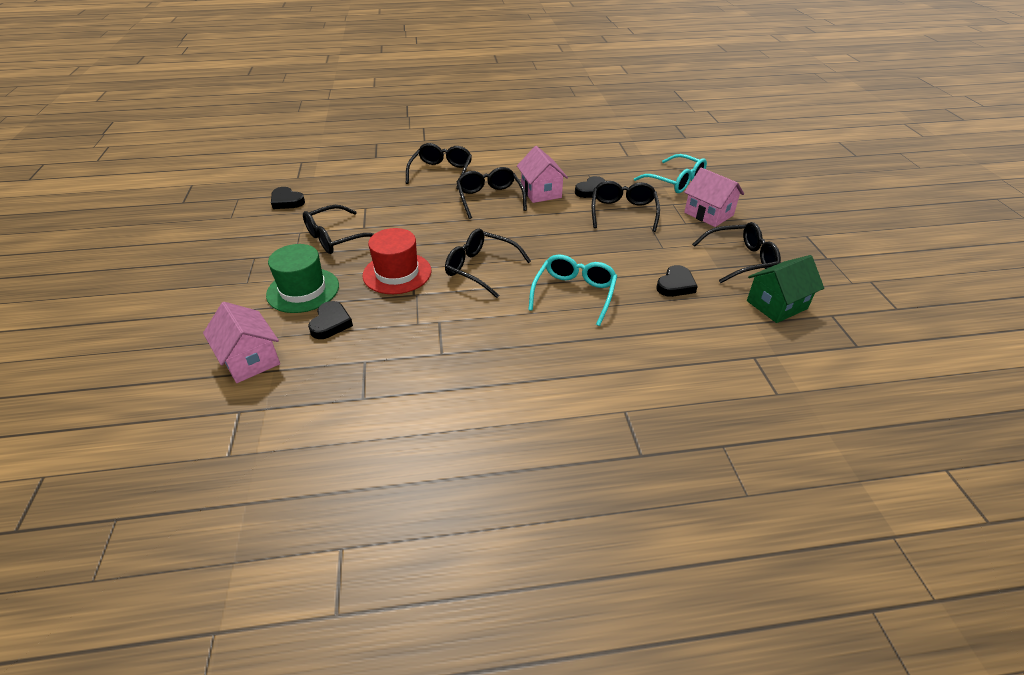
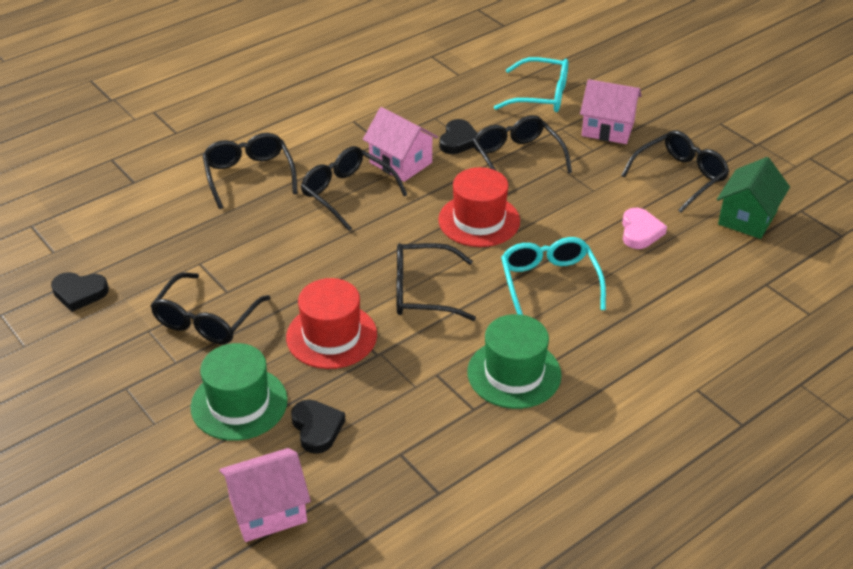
camera: 30 degrees left, 0 degrees up
(250, 359) = (268, 510): pink house -> pink house turned 45 degrees counterclockwise
(492, 342) = (514, 373): none -> green hat
(561, 240) = (479, 220): none -> red hat
(675, 285) = (640, 232): black heart -> pink heart

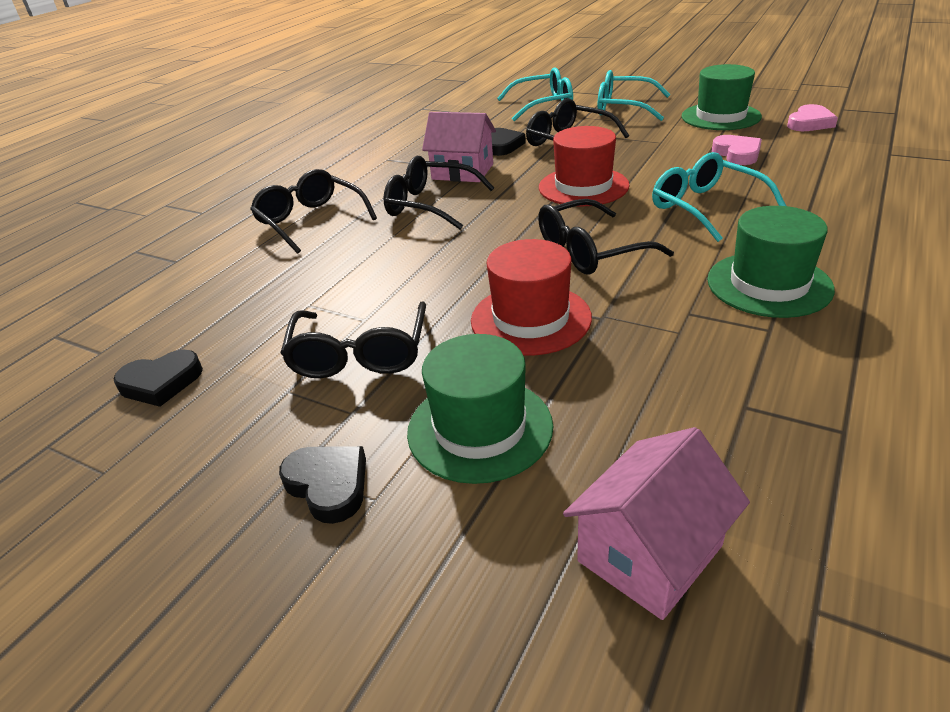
camera: 20 degrees left, 5 degrees down
(317, 428) = (610, 418): black heart -> black heart (328, 485)
(608, 129) = (623, 108): pink house -> turquoise glasses
(680, 177) = (720, 117): black glasses -> green hat
(747, 218) = (809, 123): green house -> pink heart

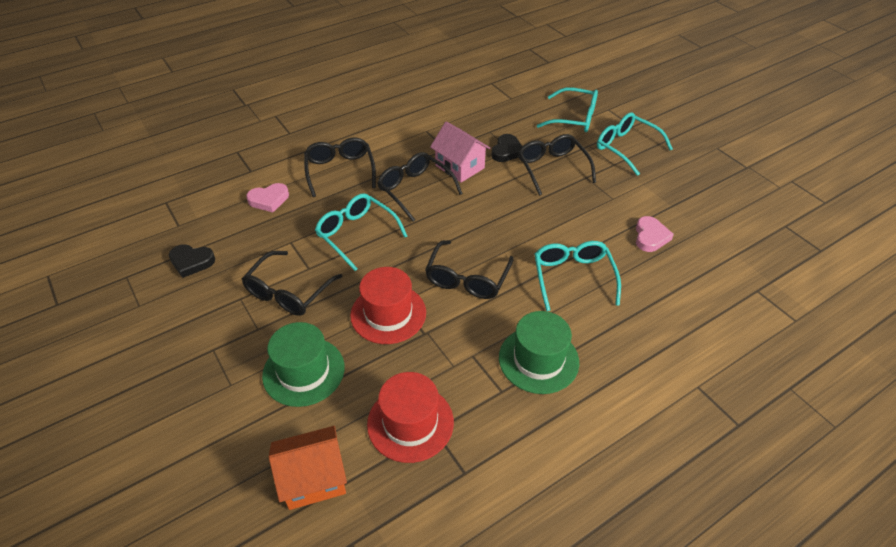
camera: 25 degrees right, 10 degrees up
(328, 485) = (218, 366): black heart -> none
(397, 265) = (356, 234): none -> turquoise glasses
(583, 186) = (518, 219): red hat -> red hat (410, 423)
(590, 251) = (467, 279): black glasses -> black glasses turned 75 degrees counterclockwise
(650, 553) = (313, 479): pink house -> orange house
(720, 117) = (684, 191): green hat -> none
(809, 123) = (740, 230): pink heart -> pink heart (269, 200)

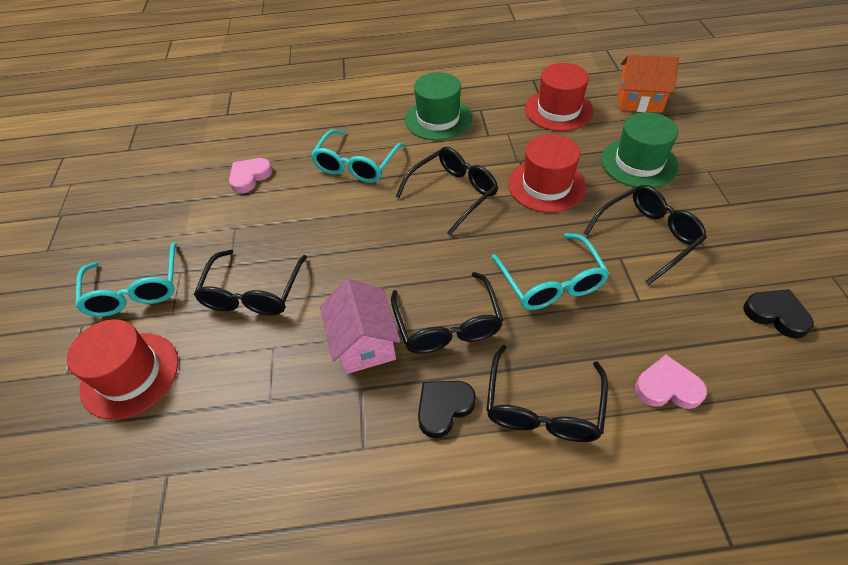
camera: 150 degrees left, 5 degrees up
(506, 151) = (281, 346): black heart -> black heart (444, 408)
(574, 118) = (130, 375): turquoise glasses -> red hat

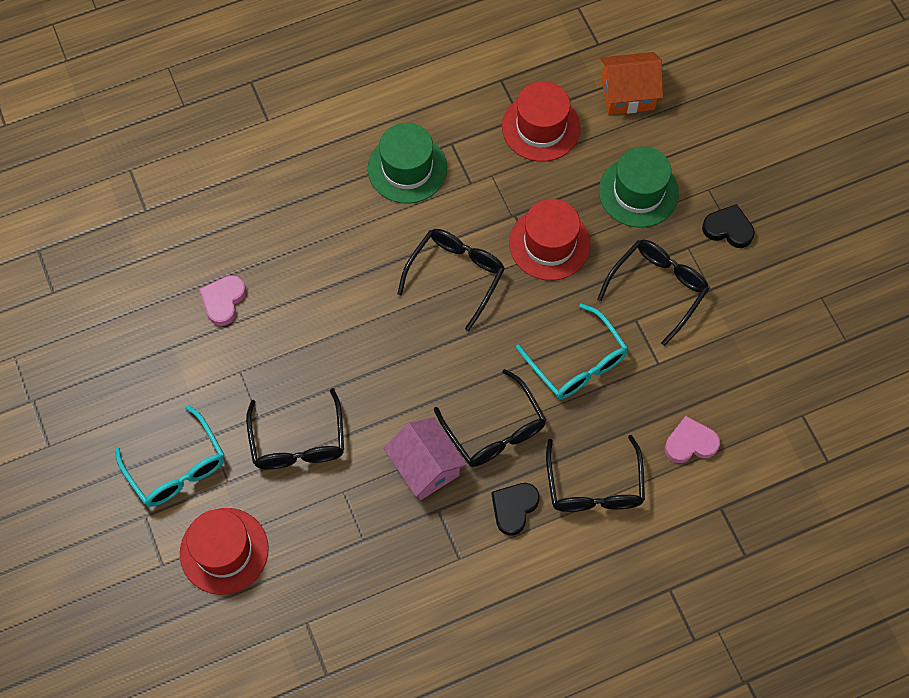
camera: 20 degrees left, 15 degrees up
(356, 165) = (337, 258): turquoise glasses -> none
(776, 314) = (774, 351): black heart -> black heart (728, 229)

